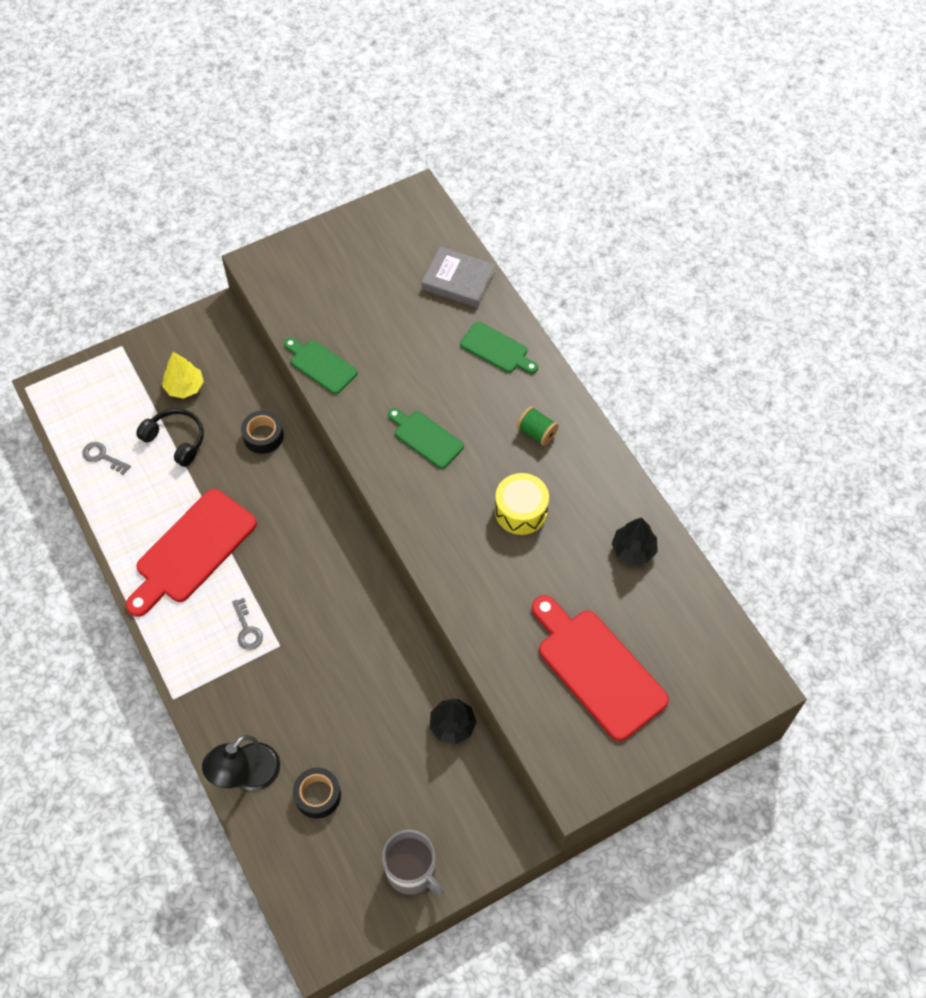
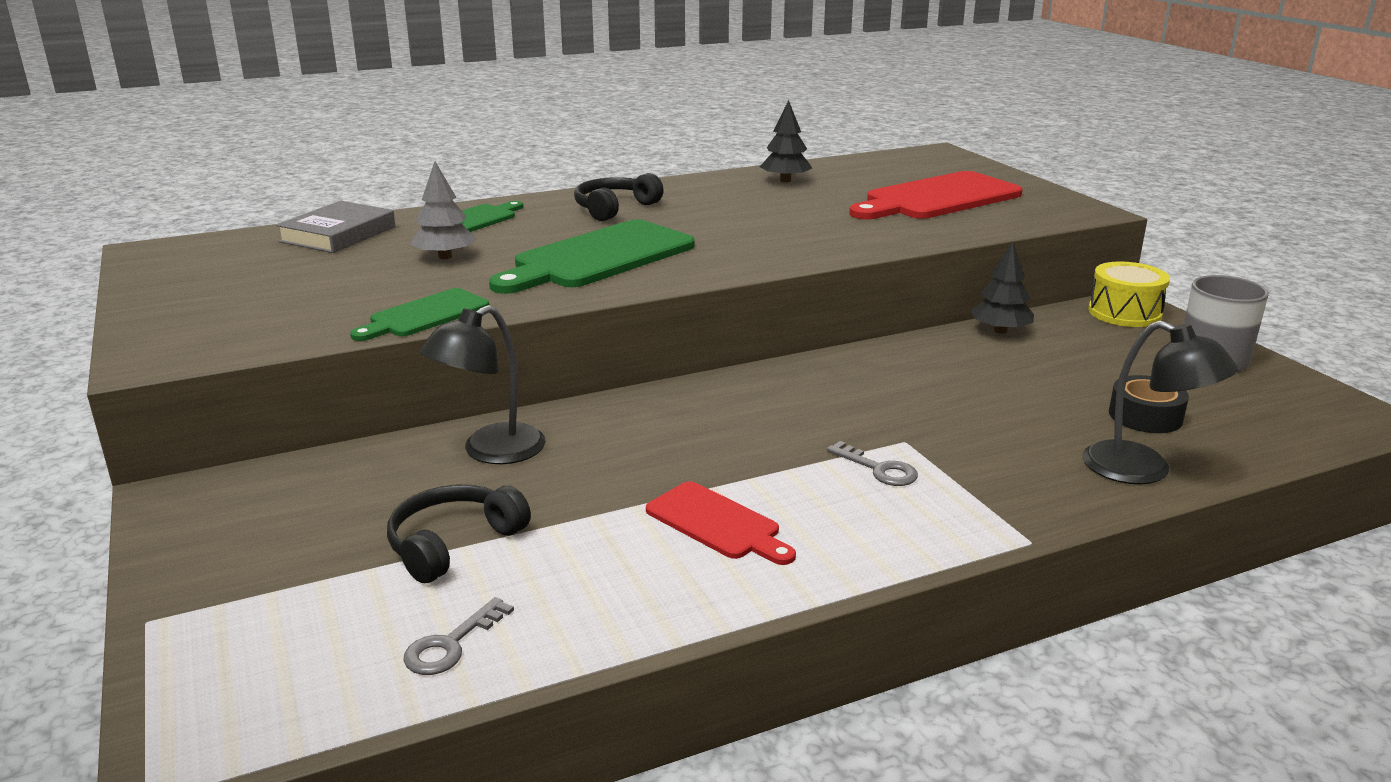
camera: 85 degrees left, 35 degrees down
(184, 387) = (326, 534): yellow tree -> none
(192, 550) = (717, 523): red cutting board -> red cutting board, size x0.56
(247, 629) = (879, 469): grey key -> grey key turned 60 degrees clockwise
(263, 436) = (490, 452): black tape -> black lamp
(420, 351) = (445, 257): none -> grey tree
(426, 438) = (598, 257): green cutting board -> green cutting board, size x1.80
(521, 511) = (728, 218): yellow drum -> yellow drum (1124, 313)
(537, 432) = (614, 208): green spool -> black headphones

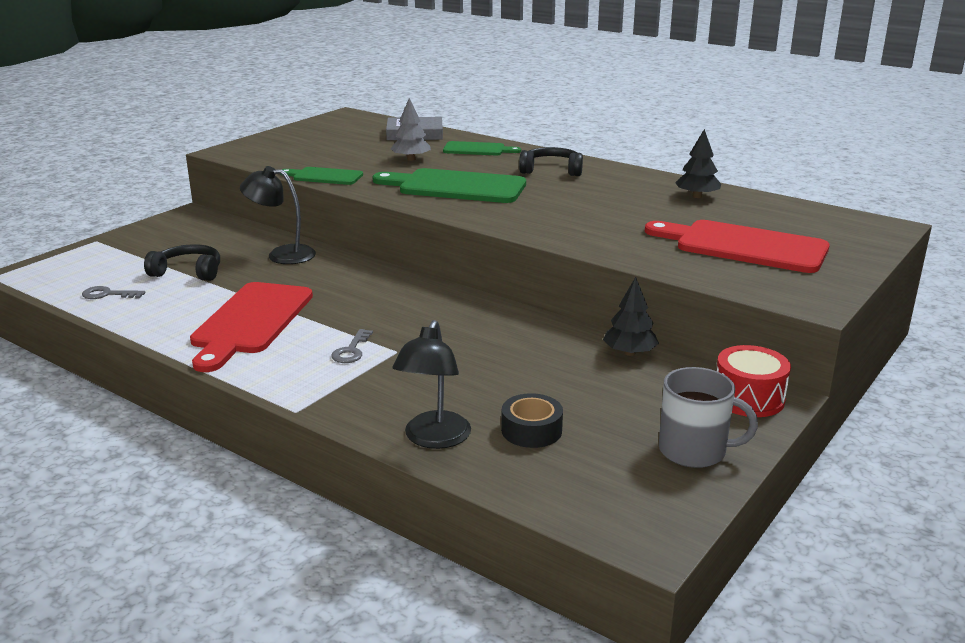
camera: 60 degrees right, 0 degrees up
(717, 523) = (250, 322): red cutting board -> red cutting board, size x1.80
(1124, 313) = (748, 398): yellow drum -> red drum

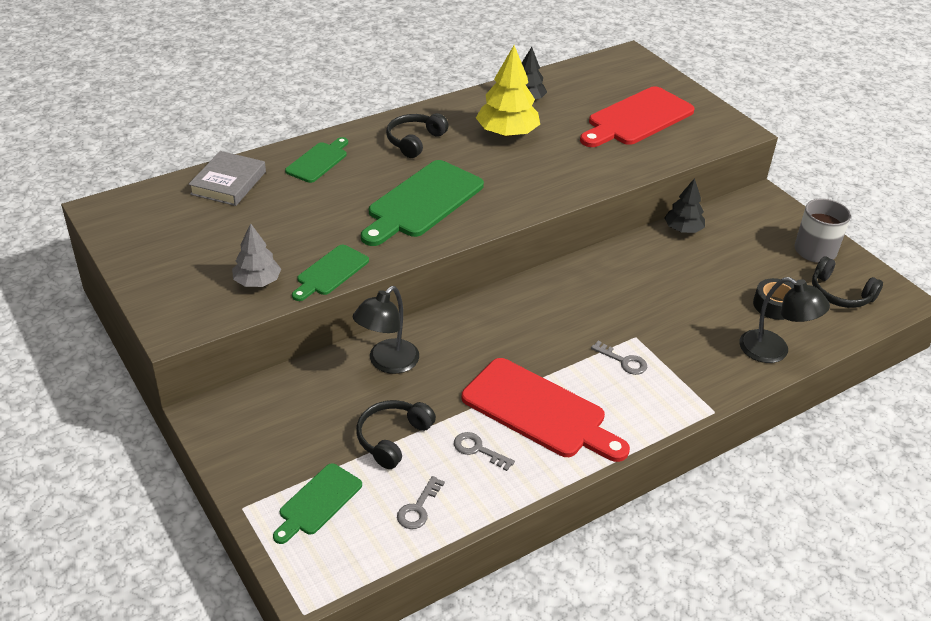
camera: 70 degrees left, 15 degrees up
(107, 261) = (318, 502): none -> green cutting board
(186, 305) = (478, 450): none -> grey key
(411, 159) = (316, 206): grey tree -> grey tree (257, 282)
(606, 480) = (840, 294): none -> black headphones
(617, 198) = (507, 133): none -> yellow tree
(748, 398) = (761, 207): red drum -> none

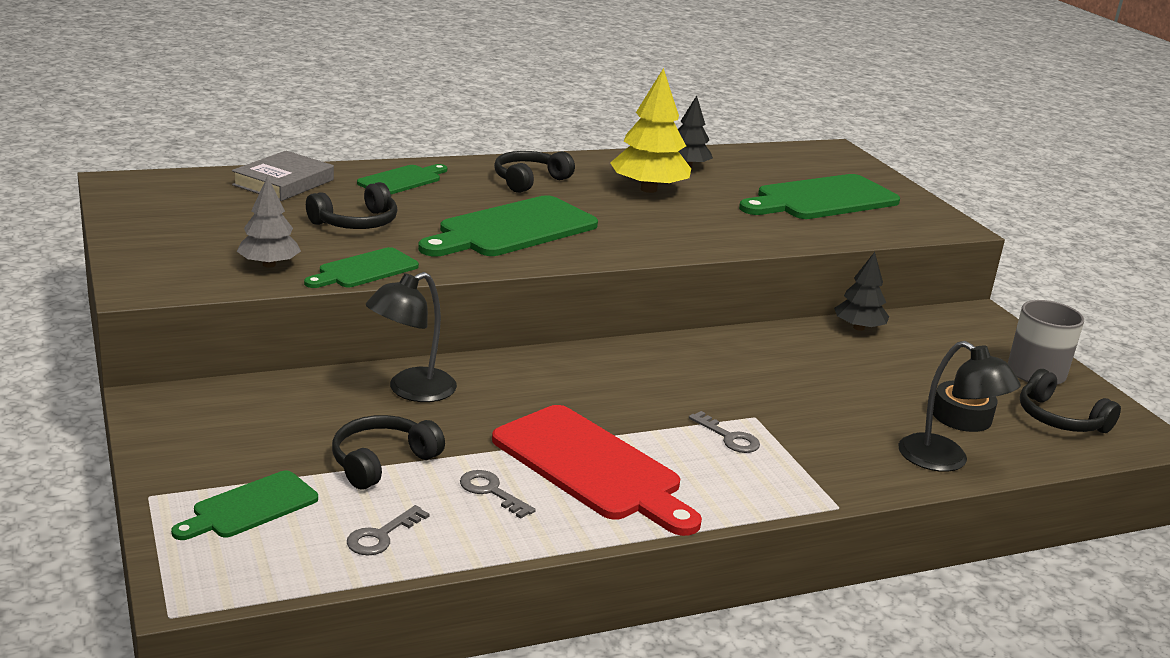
camera: 10 degrees right, 15 degrees down
(303, 219) = (356, 223): none -> black headphones
(637, 118) = (822, 199): red cutting board -> green cutting board

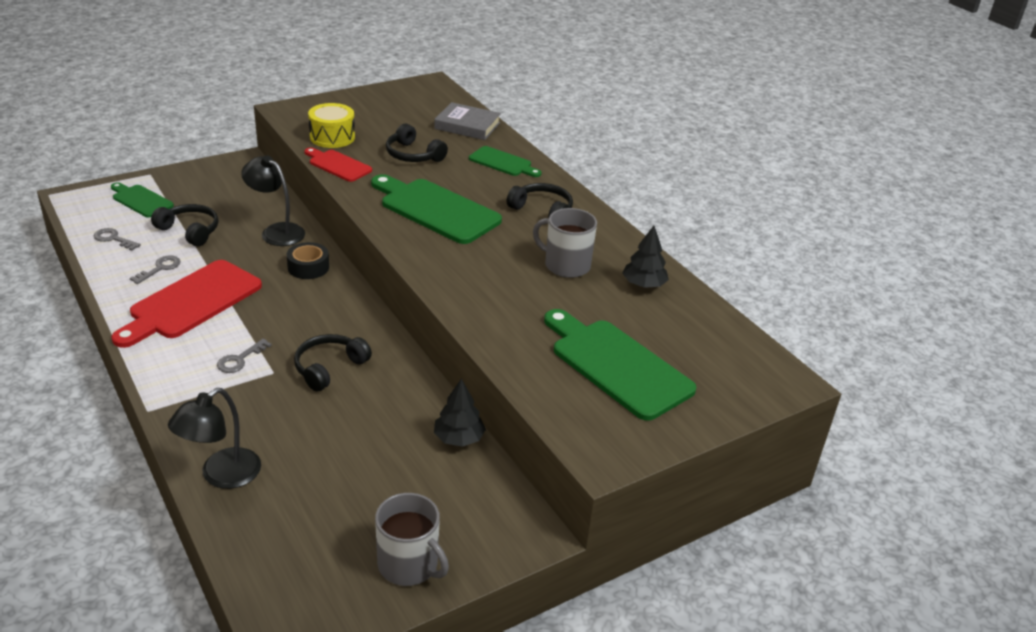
camera: 80 degrees right, 10 degrees up
(269, 264) = (332, 137): grey tree -> yellow drum
(364, 270) = (338, 165): green cutting board -> red cutting board
(648, 189) = (566, 265): yellow tree -> grey mug
(961, 416) = (301, 494): black tape -> black tape (308, 267)
(1059, 419) = (312, 567): black headphones -> black headphones (329, 368)

